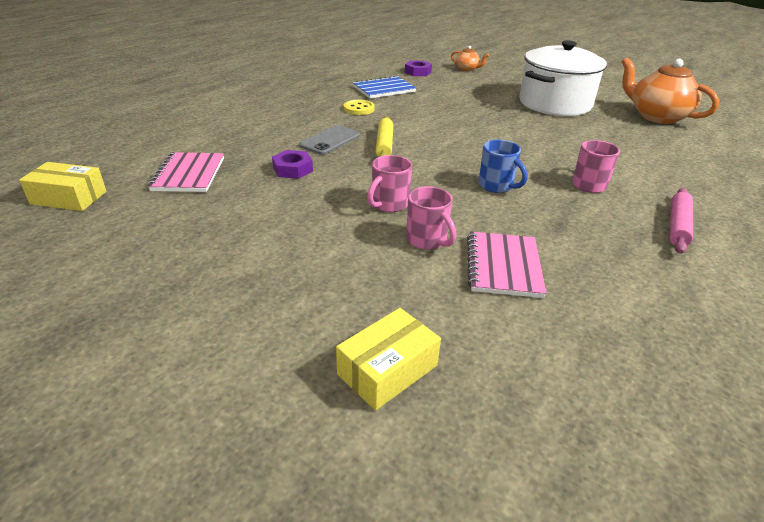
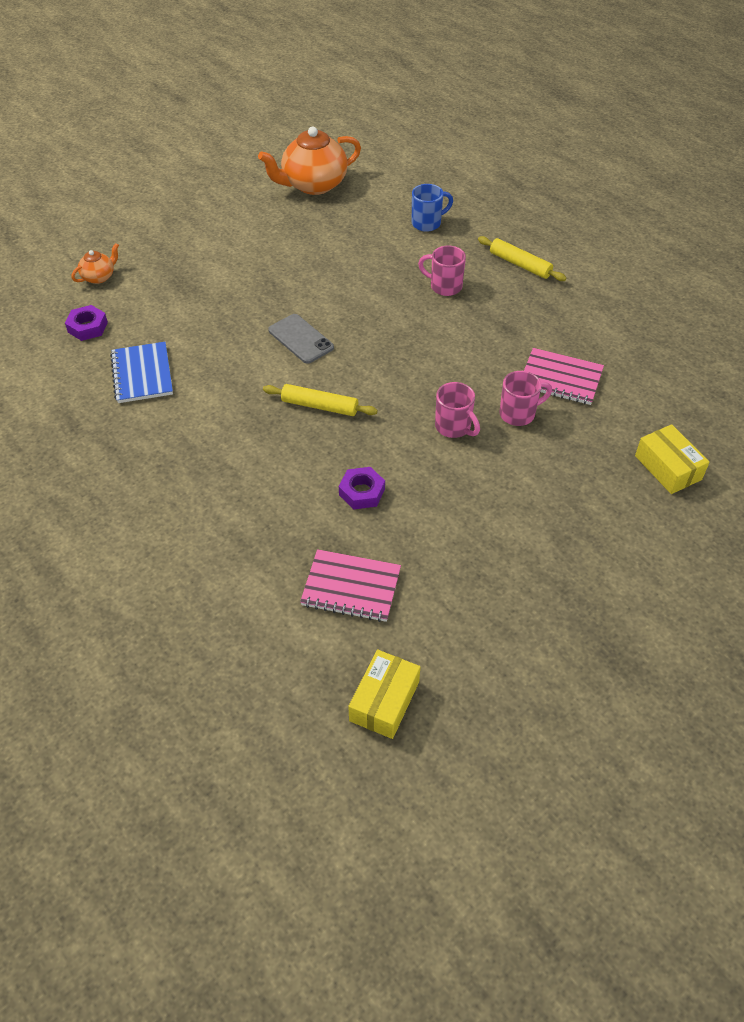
camera: 75 degrees left, 15 degrees up
(330, 140) = (294, 451): grey phone -> grey phone (300, 339)
(359, 109) = (204, 411): yellow button -> none
(496, 186) = (434, 345): blue mug -> blue mug (427, 223)
(555, 104) = (252, 241): white pot -> none
(677, 226) = (520, 264): pink rolling pin -> yellow rolling pin

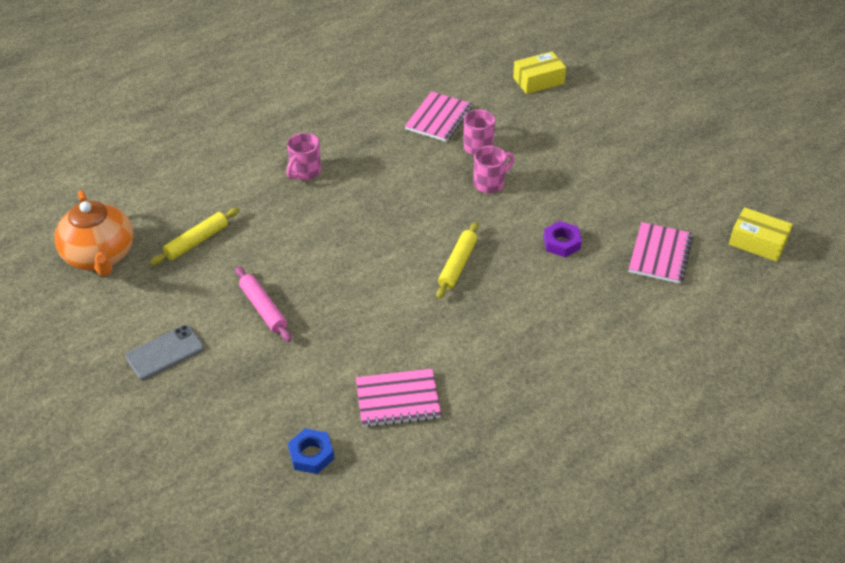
camera: 85 degrees left, 5 degrees down
(87, 327) = (311, 455): purple nut -> blue nut
(99, 277) = (220, 450): orange teapot -> none
(142, 374) = (398, 399): blue notebook -> pink notebook
(254, 281) = (263, 308): none -> pink rolling pin
(300, 339) = (363, 275): grey phone -> grey phone (165, 352)
(427, 223) = (202, 175): blue mug -> none
(520, 264) = (285, 122): yellow rolling pin -> yellow rolling pin (197, 241)

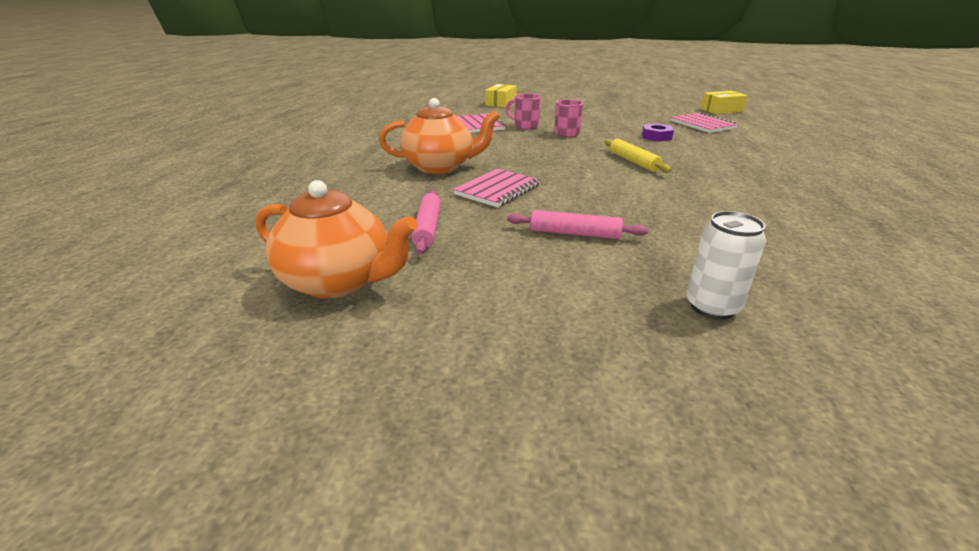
camera: 45 degrees left, 15 degrees down
(165, 352) = (563, 306): grey phone -> none
(197, 241) = (428, 228): yellow rolling pin -> pink rolling pin
(226, 411) = (712, 307): none -> white can
(305, 172) = (440, 167): pink mug -> orange teapot
(311, 455) = (831, 287): blue nut -> none
(398, 399) = (776, 225): pink notebook -> pink notebook (497, 190)

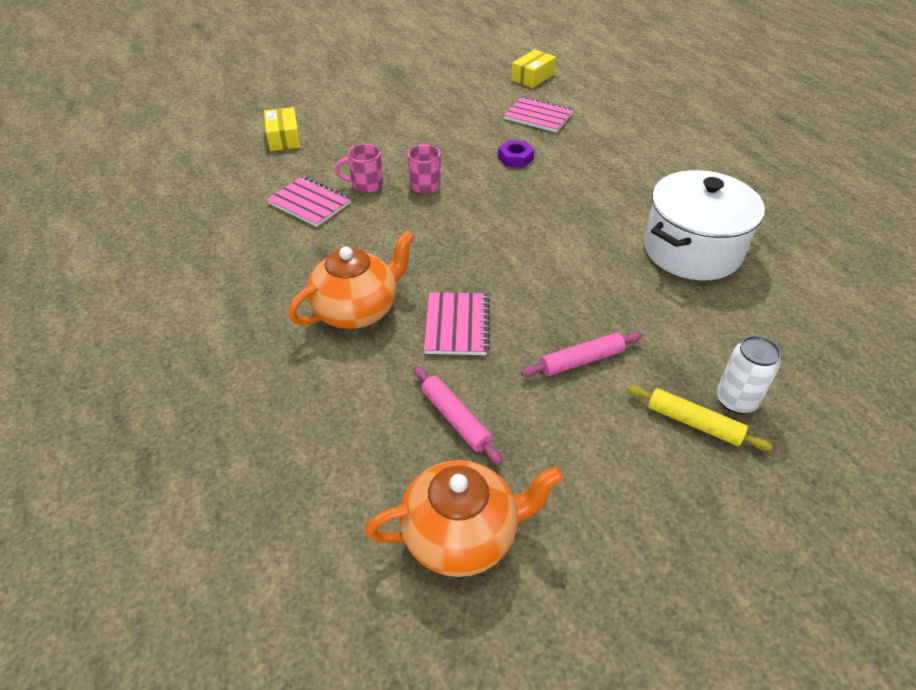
camera: 35 degrees left, 15 degrees up
(634, 162) = (533, 217): yellow rolling pin -> yellow rolling pin (694, 423)
(775, 210) = (692, 250): none -> white pot

